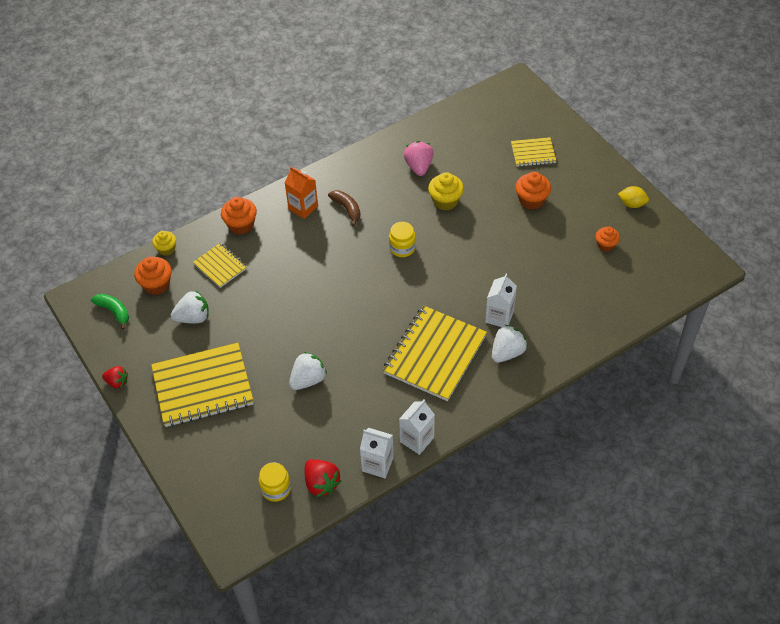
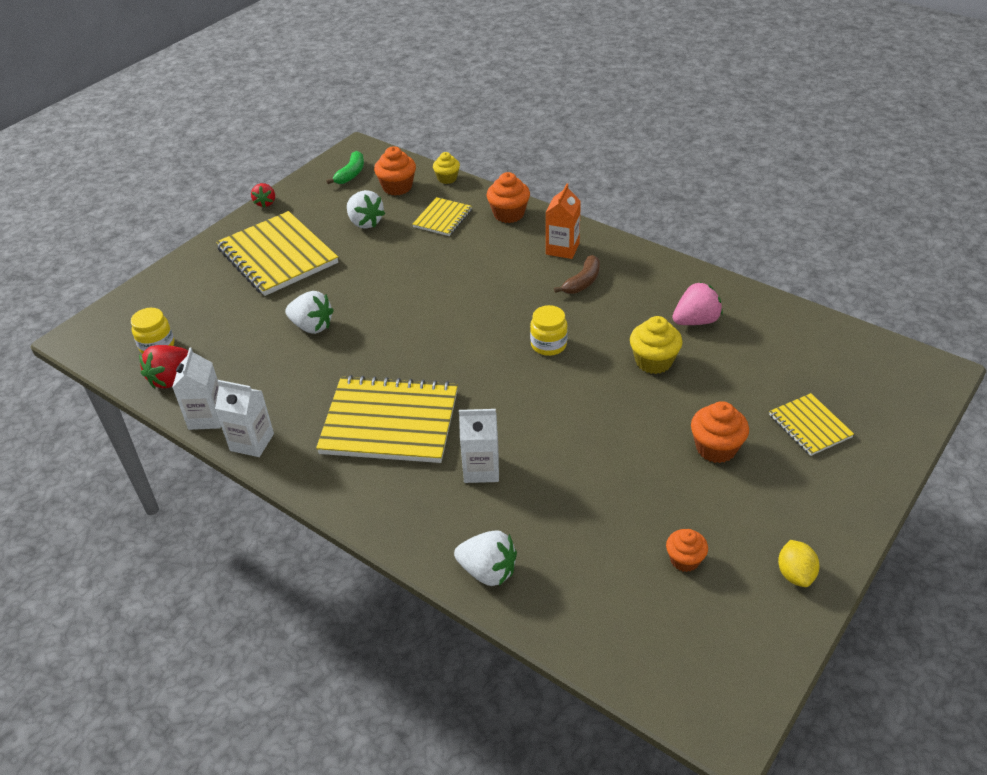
camera: 70 degrees right, 10 degrees down
(507, 352) = (422, 494): white strawberry -> white strawberry (488, 571)

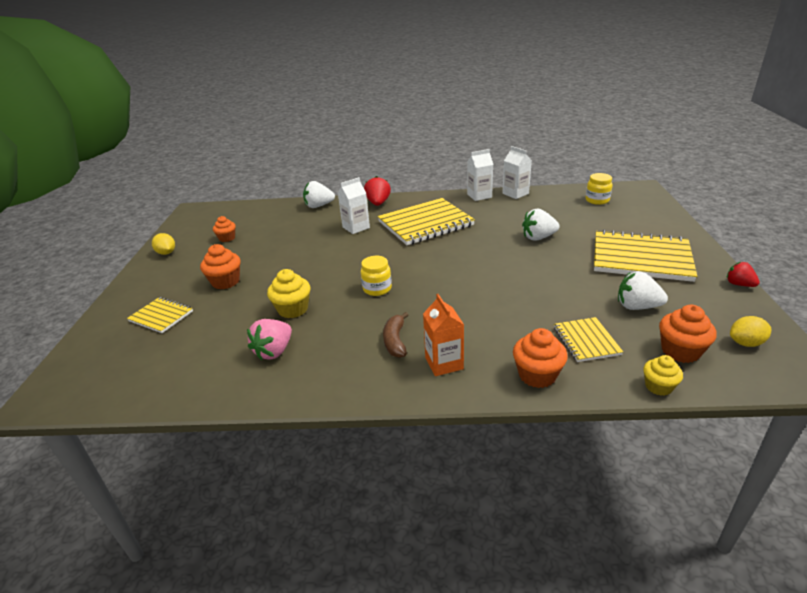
camera: 145 degrees right, 10 degrees down
(170, 379) = (561, 195): red strawberry -> red strawberry (378, 203)
(351, 174) = (745, 343): green banana -> yellow lemon

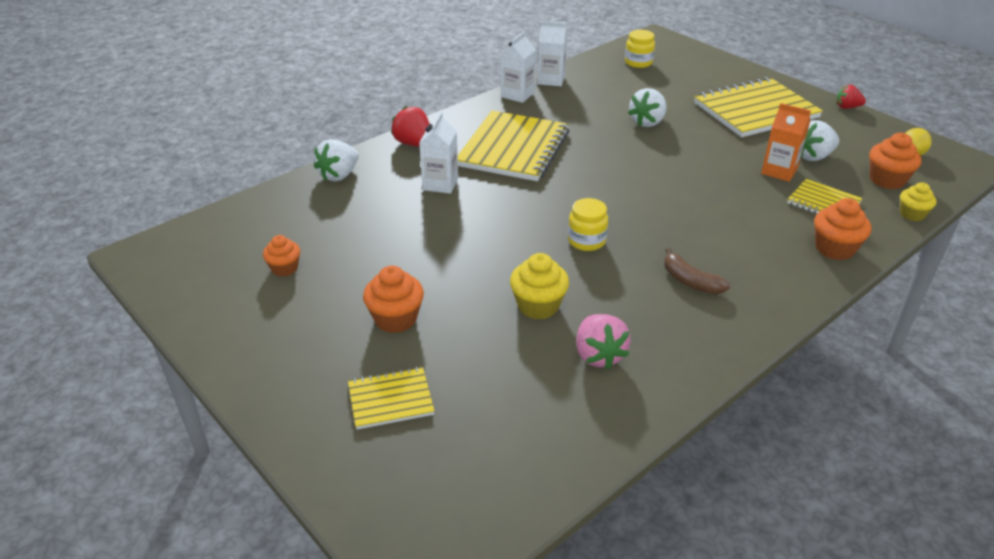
camera: 45 degrees left, 5 degrees up
(166, 253) = (226, 328): yellow lemon -> none
(444, 363) = (759, 278): orange carton -> orange carton (779, 171)

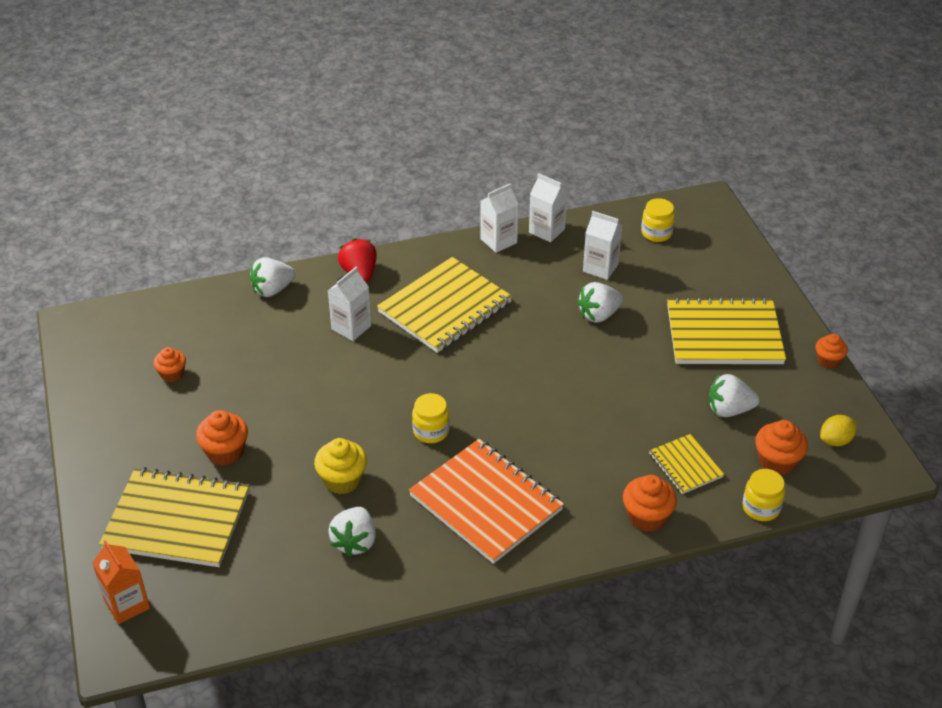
camera: 25 degrees right, 5 degrees up
(390, 399) = (177, 520): yellow notebook -> yellow notebook, size x1.94
(598, 355) = (355, 542): pink strawberry -> white strawberry
(617, 93) = (600, 268): none -> white carton
(690, 281) = (486, 503): brown banana -> orange notebook
(779, 171) = (677, 415): orange carton -> orange carton (127, 604)
(847, 107) = (828, 360): red strawberry -> orange cupcake
(912, 214) = (761, 508): yellow cupcake -> yellow jar

